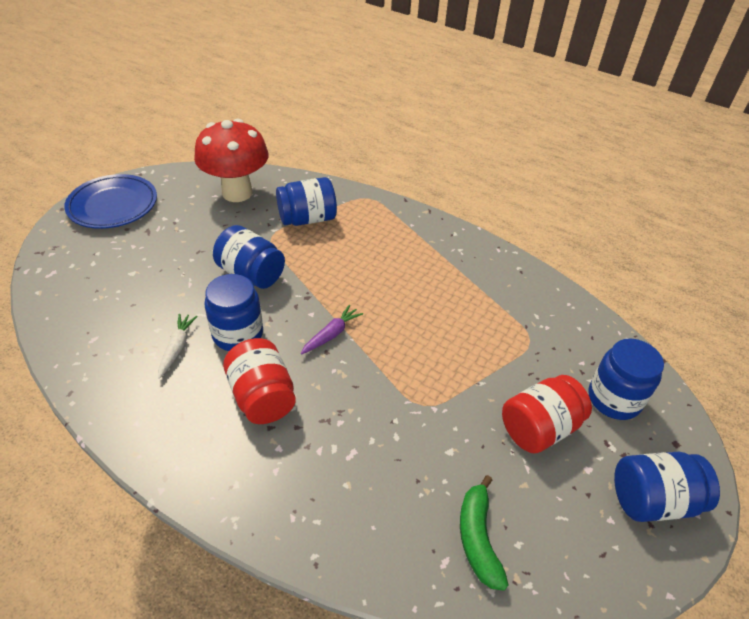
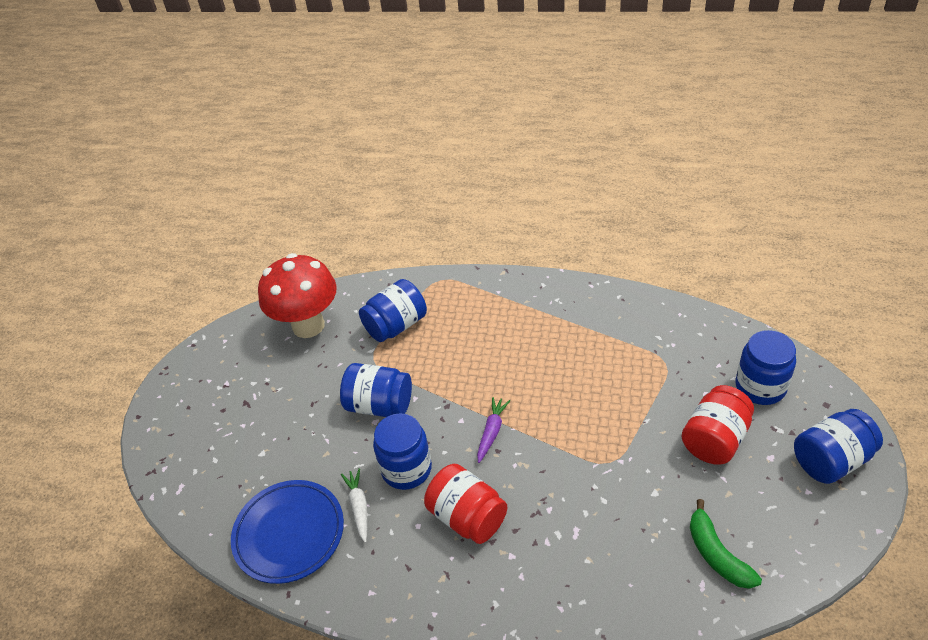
camera: 15 degrees left, 0 degrees up
(113, 205) = (190, 391): blue plate -> blue plate (289, 534)

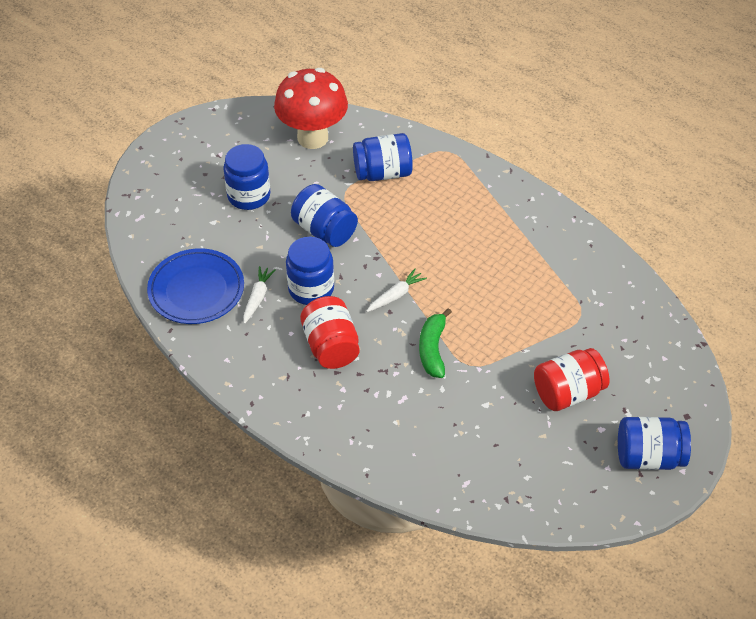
camera: 25 degrees right, 5 degrees up
(492, 432) = (396, 295): purple carrot -> white carrot
(716, 554) = (495, 469): green banana -> green banana (433, 349)
(760, 387) = (643, 374): blue jar -> blue jar (249, 196)

